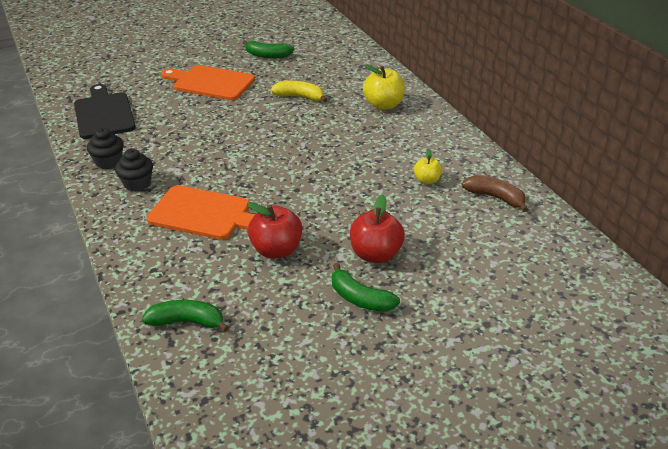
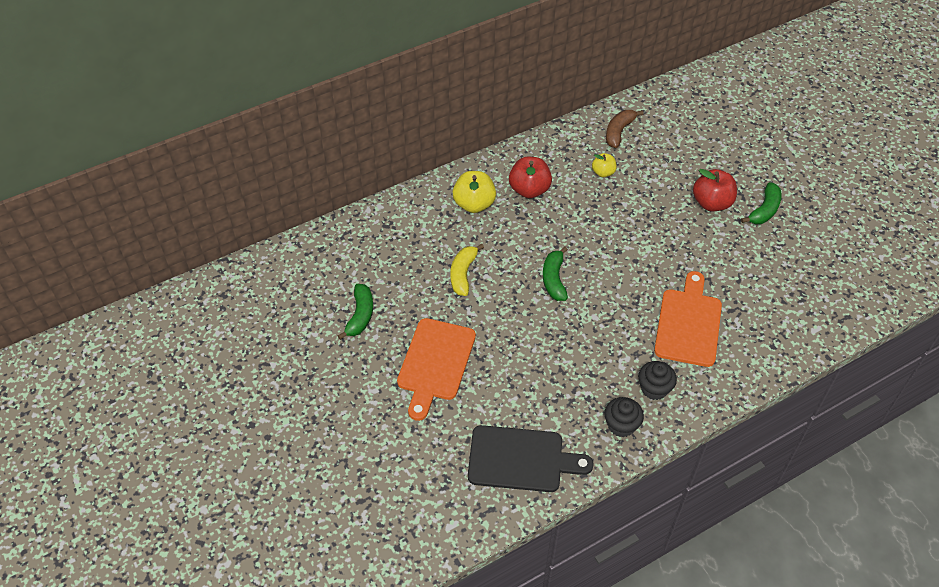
camera: 95 degrees left, 15 degrees up
(104, 114) = (521, 459): black cutting board -> black cutting board turned 150 degrees counterclockwise
(187, 322) = (824, 310): green banana -> green banana (554, 279)
(276, 250) = (724, 265): red apple -> red apple (529, 190)

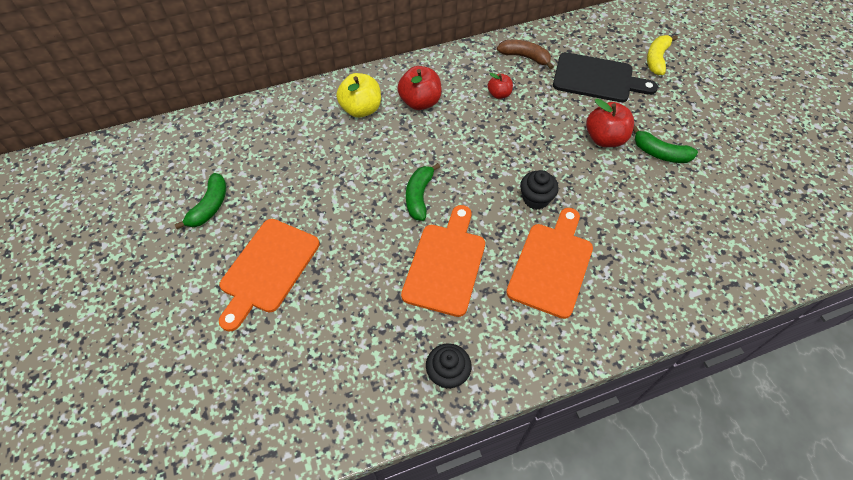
camera: 10 degrees right, 5 degrees up
(463, 274) = (327, 178): yellow banana -> yellow banana (656, 59)
(521, 459) = (323, 397): black cutting board -> black cutting board (597, 79)
(595, 336) = (445, 264): none -> orange cutting board
(603, 172) = (499, 94): yellow apple -> red apple
(619, 132) = (525, 57): brown banana -> brown banana turned 75 degrees clockwise
(654, 389) = (495, 335): black cupcake -> black cupcake (536, 199)
(764, 210) = (660, 153): green banana -> green banana turned 75 degrees clockwise

